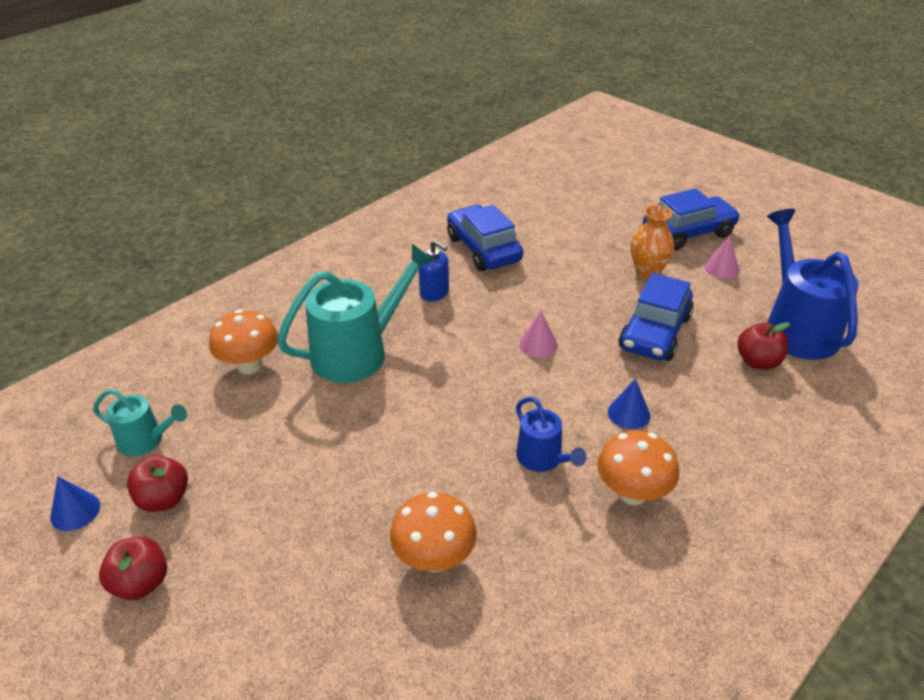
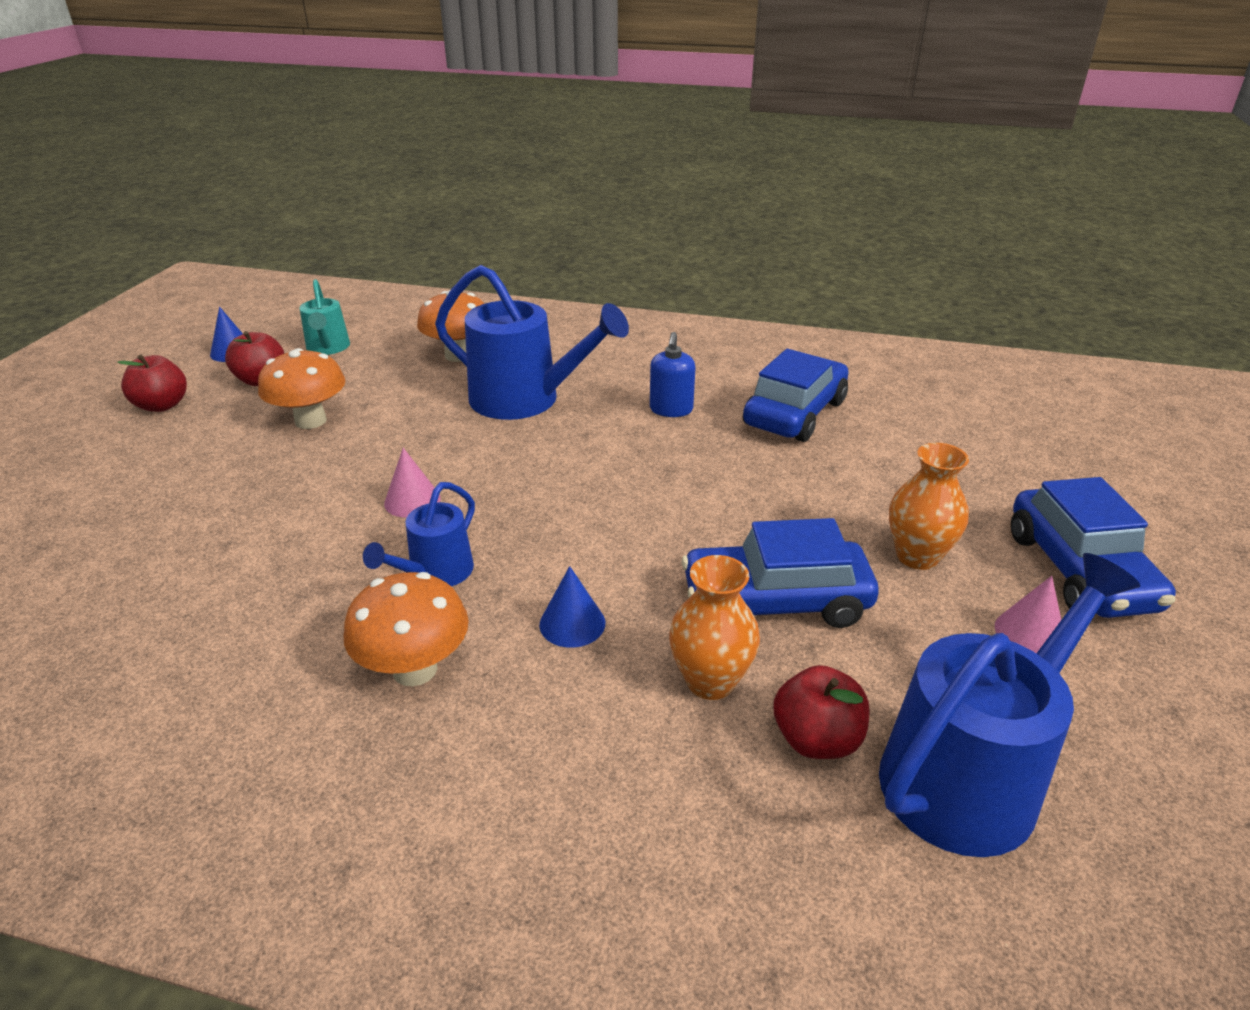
camera: 60 degrees right, 5 degrees down
(358, 352) = (526, 400): turquoise watering can -> blue watering can
(434, 558) = (240, 544): orange mushroom -> orange mushroom (310, 421)
(538, 344) = (647, 508): pink cone -> pink cone (412, 500)
(688, 233) = (1079, 571): blue car -> blue car turned 45 degrees clockwise
(702, 379) = (710, 681): none -> orange vase

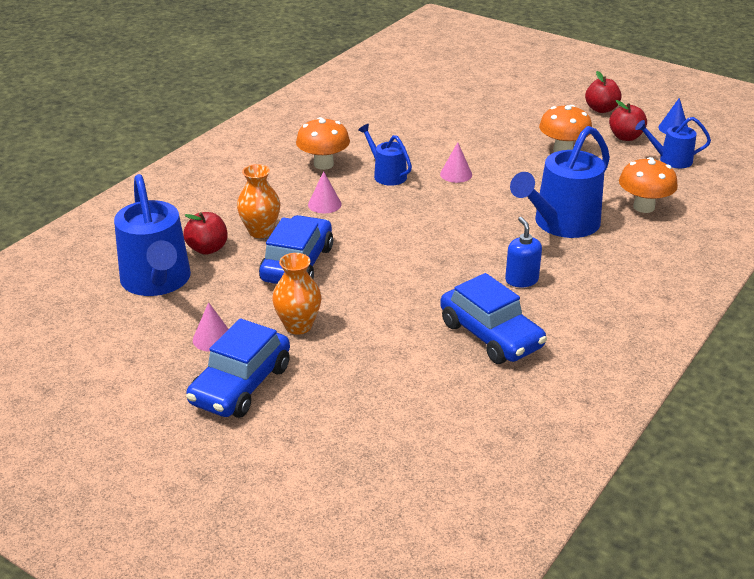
camera: 110 degrees right, 0 degrees up
(328, 348) = (670, 160): turquoise watering can -> blue watering can
(572, 623) = (324, 204): blue cone -> pink cone
(671, 410) = (521, 280): blue soap dispenser -> blue soap dispenser turned 45 degrees clockwise
(1079, 571) = (241, 385): blue car -> blue car turned 75 degrees counterclockwise

